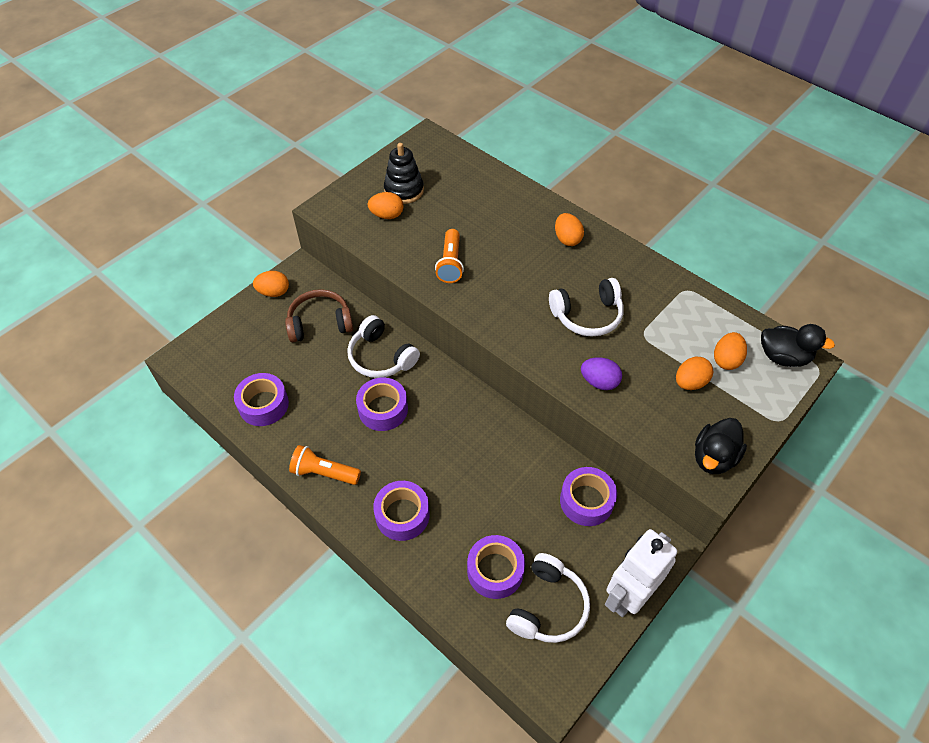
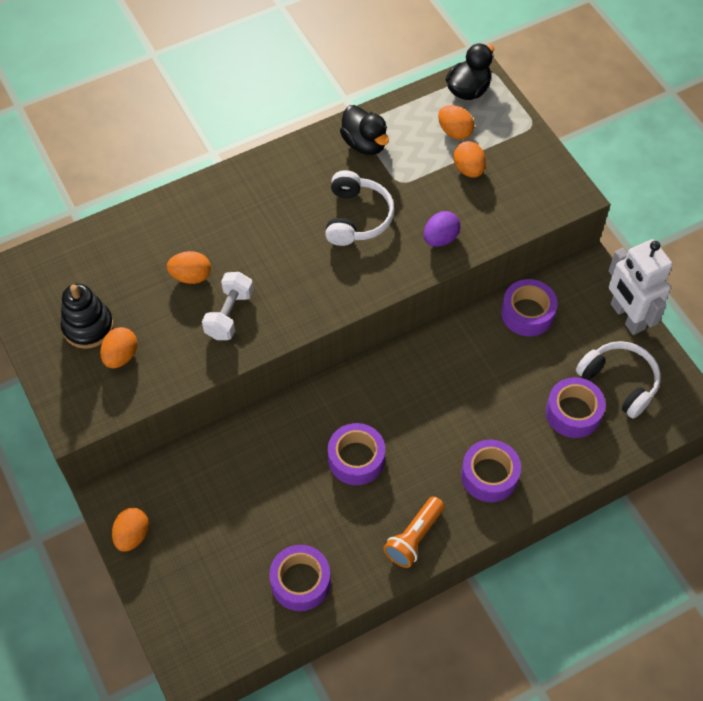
camera: 70 degrees left, 5 degrees up
(320, 323) = (207, 494): brown headphones -> none
(381, 357) = (285, 441): white headphones -> none
(450, 263) = (229, 314): orange flashlight -> white dumbbell
(567, 239) = (246, 196): orange egg -> orange egg (191, 276)
(713, 457) = (551, 186): black duck -> black duck (364, 143)

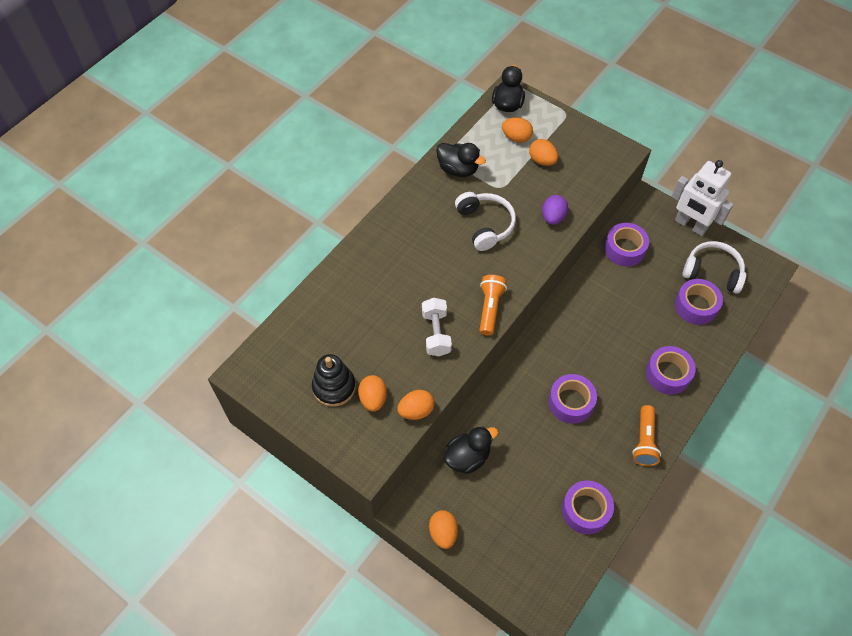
camera: 25 degrees left, 0 degrees up
(191, 276) = (390, 316): orange egg -> orange egg (416, 411)
(206, 468) = (467, 457): none -> black duck
(305, 312) = (490, 308): none -> orange flashlight

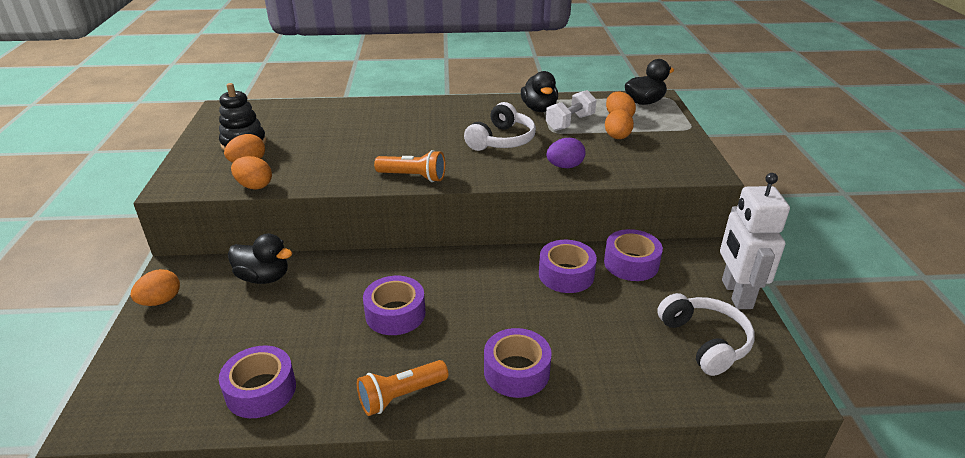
camera: 50 degrees right, 25 degrees down
(436, 333) = (352, 163): white dumbbell -> white dumbbell (570, 123)
(490, 308) = (413, 177): orange flashlight -> orange flashlight turned 45 degrees clockwise
(696, 306) = (639, 350): purple tape -> purple tape (566, 274)

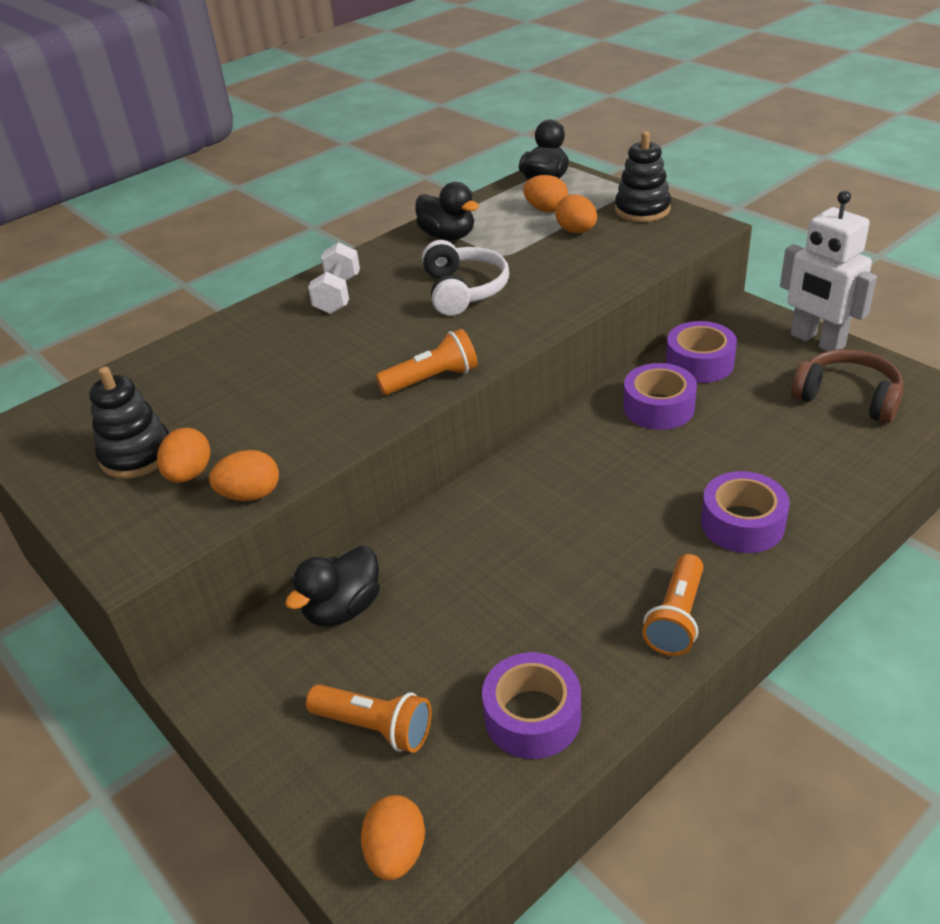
camera: 35 degrees left, 5 degrees up
(161, 301) = (250, 720): orange egg -> orange egg (396, 852)
(196, 341) = (374, 727): none -> orange flashlight
(264, 277) = (343, 608): black duck -> black duck turned 150 degrees clockwise
(395, 314) = (553, 548): purple tape -> none
(565, 166) = (573, 286): purple egg -> none
(570, 123) = (505, 237): white dumbbell -> white dumbbell (338, 295)
(679, 143) = (642, 210): none -> black stacking toy
(704, 341) = (847, 397): white headphones -> brown headphones

